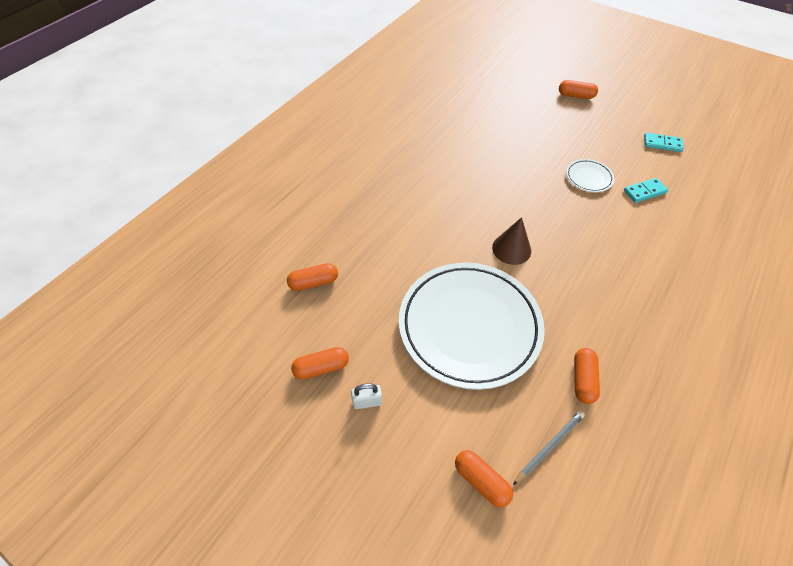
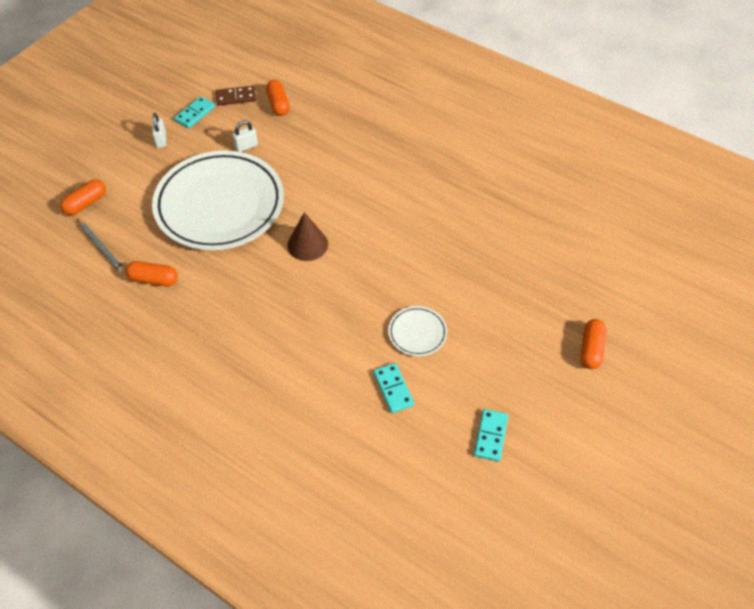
camera: 90 degrees right, 0 degrees up
(297, 325) = (236, 97): none -> brown domino
(321, 367) = (195, 114): orange capsule -> turquoise domino
(380, 308) = (246, 146): none -> white padlock

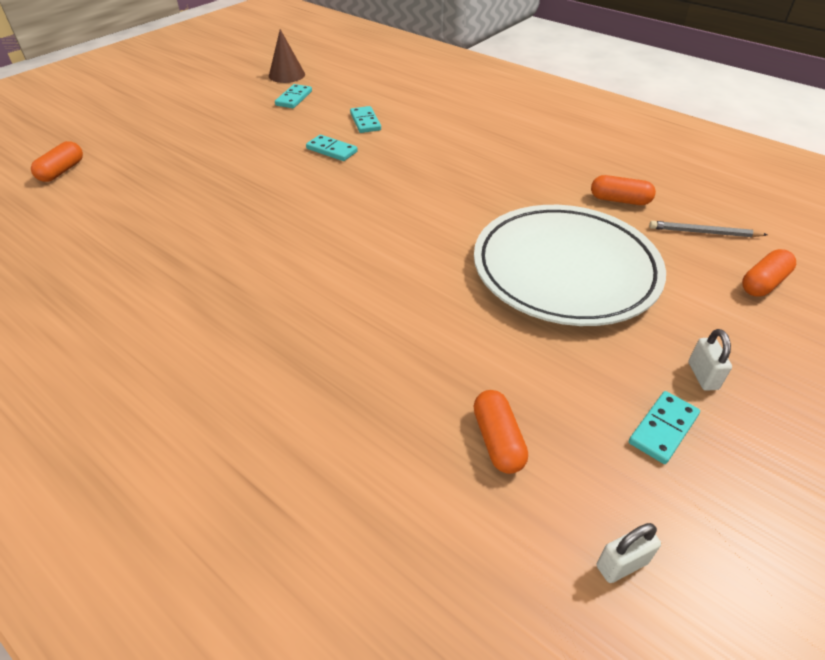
camera: 175 degrees left, 10 degrees down
(101, 247) = (704, 232): grey pencil -> grey pencil turned 45 degrees counterclockwise
(236, 97) = (590, 465): brown domino -> none
(246, 146) = (545, 354): white padlock -> white padlock (622, 564)
(307, 244) = (440, 221): brown cone -> brown cone (287, 75)
(417, 333) = (332, 150): white plate -> turquoise domino
(591, 349) = (173, 134): orange capsule -> orange capsule (62, 171)

